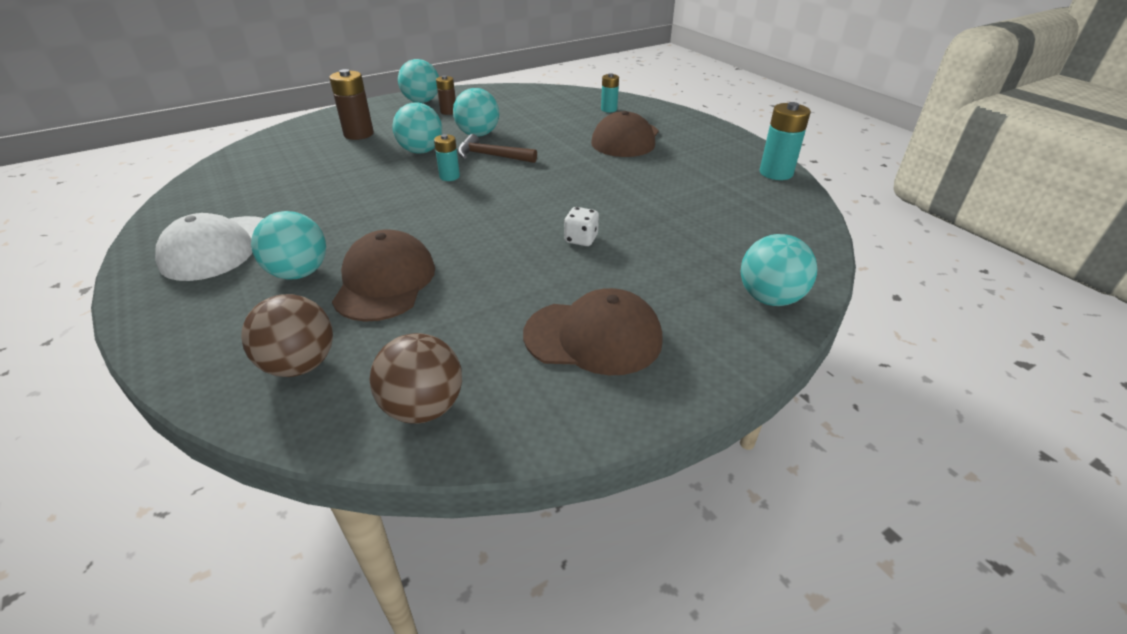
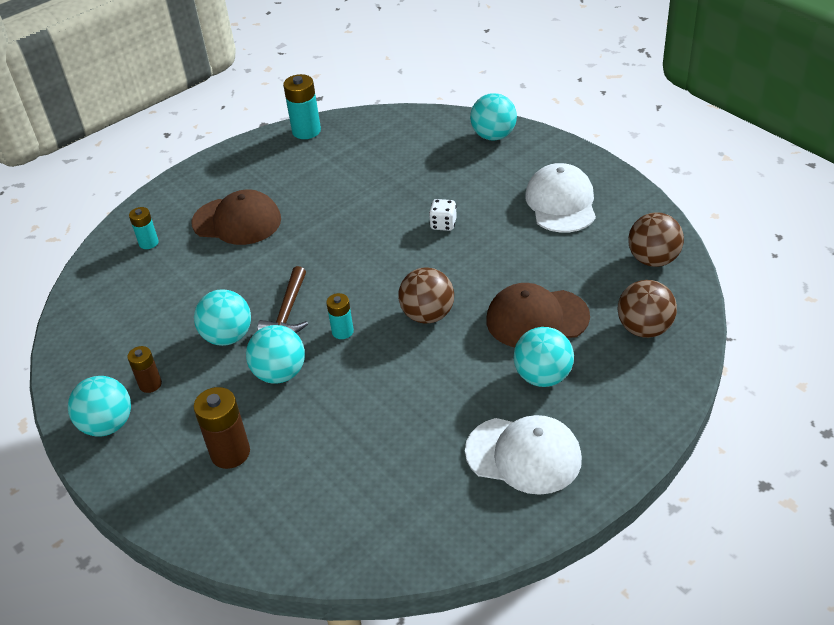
camera: 95 degrees left, 5 degrees up
(440, 217) = (428, 315): none -> brown ball
(593, 337) = (561, 203): brown cap -> white cap

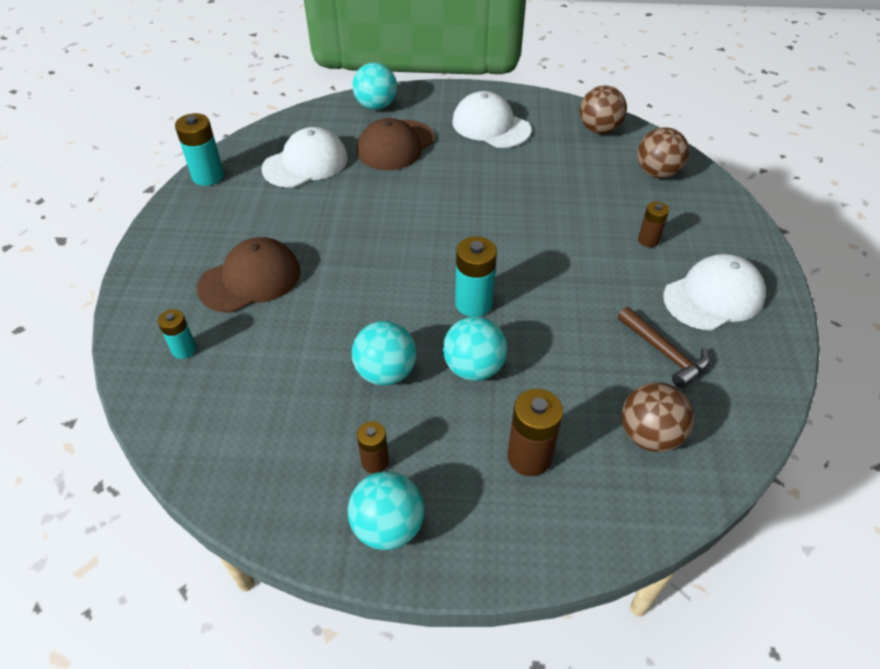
camera: 50 degrees left, 5 degrees up
(288, 311) = (407, 318): brown hammer -> brown hammer (664, 353)
(342, 331) = (473, 303): turquoise battery -> turquoise battery, size x1.64
(379, 156) = (306, 163): none -> white cap
(428, 315) = (516, 251): brown ball -> brown ball (649, 435)
(443, 224) = (431, 183): white dice -> none
(536, 318) = (589, 207): brown cap -> brown cap (396, 145)
(543, 376) = (648, 240): turquoise ball -> brown battery

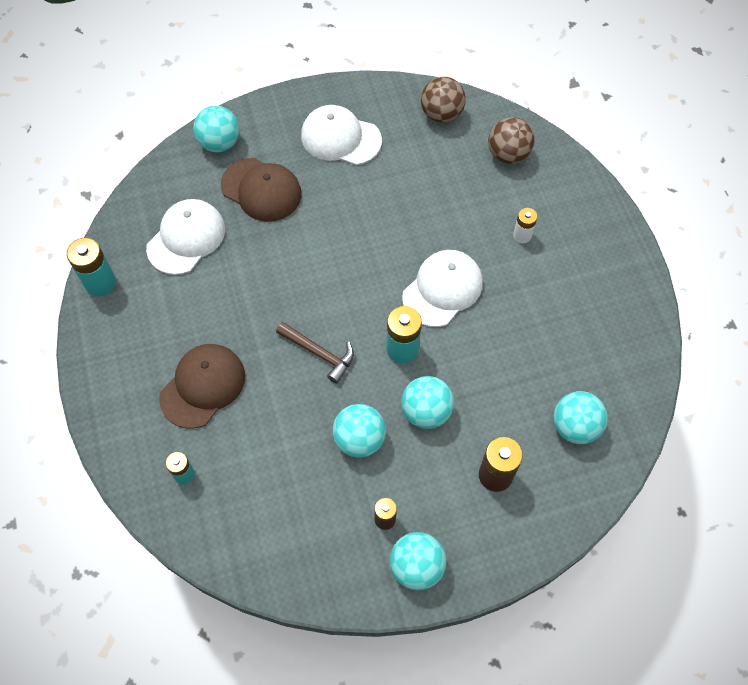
camera: 20 degrees left, 15 degrees up
(396, 145) = (261, 190): brown cap -> brown cap turned 75 degrees counterclockwise
(648, 240) = (522, 235): brown battery -> white battery
(649, 435) = (575, 426): brown ball -> turquoise ball
(664, 353) = (565, 348): brown hammer -> brown hammer (319, 353)
(713, 296) = (589, 279): white cap -> white cap (442, 289)

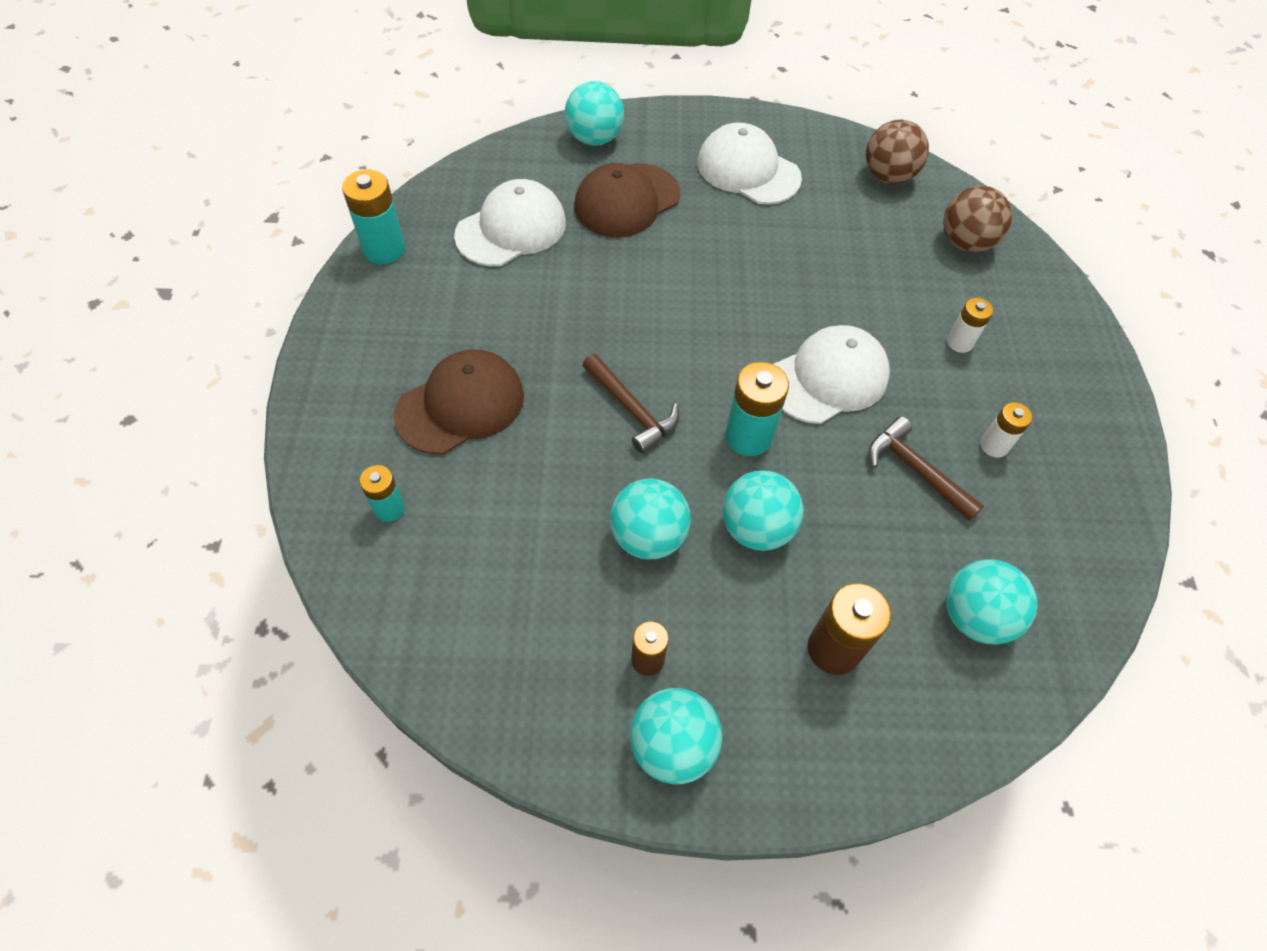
camera: 15 degrees right, 5 degrees down
(261, 190) = (627, 201): brown cap -> brown cap turned 90 degrees clockwise
(516, 339) = (916, 470): none -> brown hammer
(561, 306) = (994, 445): none -> white battery

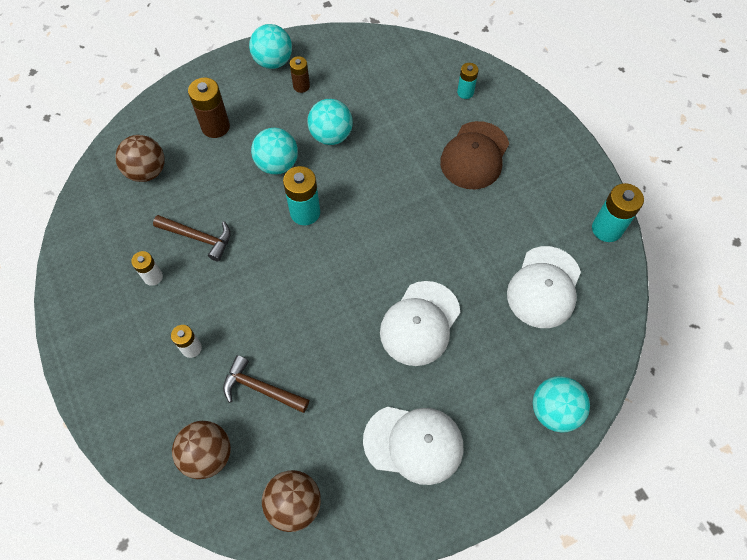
camera: 155 degrees right, 5 degrees up
(627, 201) = (485, 356): brown cap -> none
(631, 409) = (380, 197): brown hammer -> brown hammer (261, 389)
(828, 378) = (272, 275): white cap -> white cap (420, 323)
(975, 616) = (147, 171): turquoise ball -> brown ball

